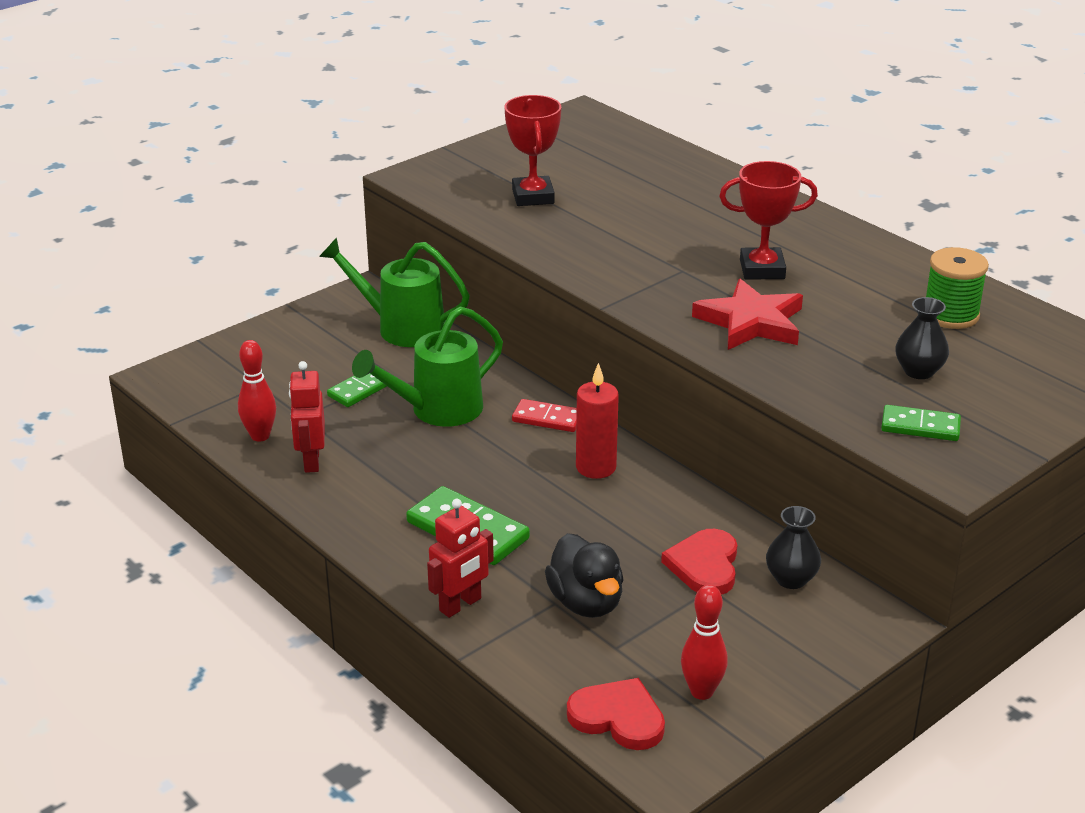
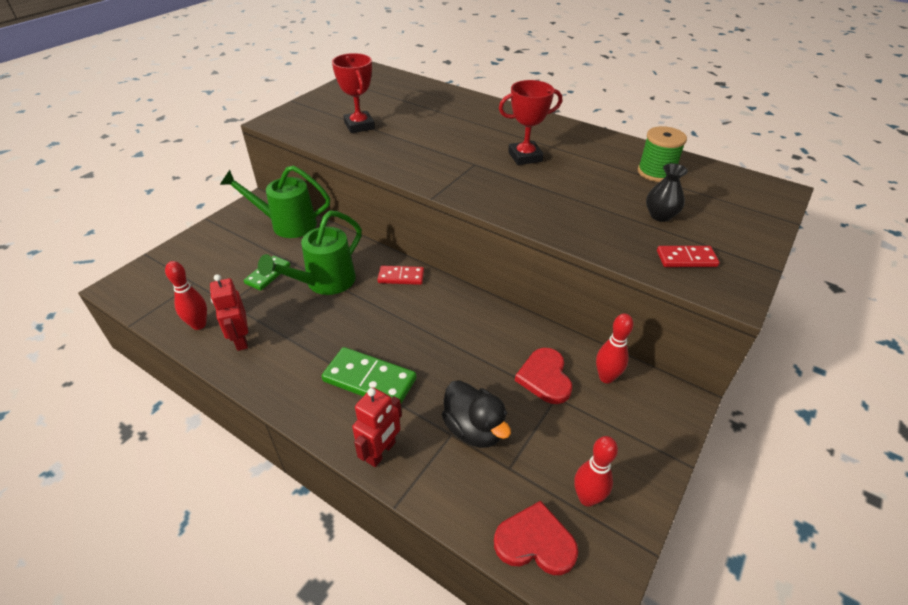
camera: 15 degrees left, 10 degrees up
(596, 467) = (444, 309): red candle -> none
(751, 322) = (535, 195): red star -> none
(791, 579) = (606, 377): black vase -> red bowling pin
(920, 427) = (686, 259): green domino -> red domino

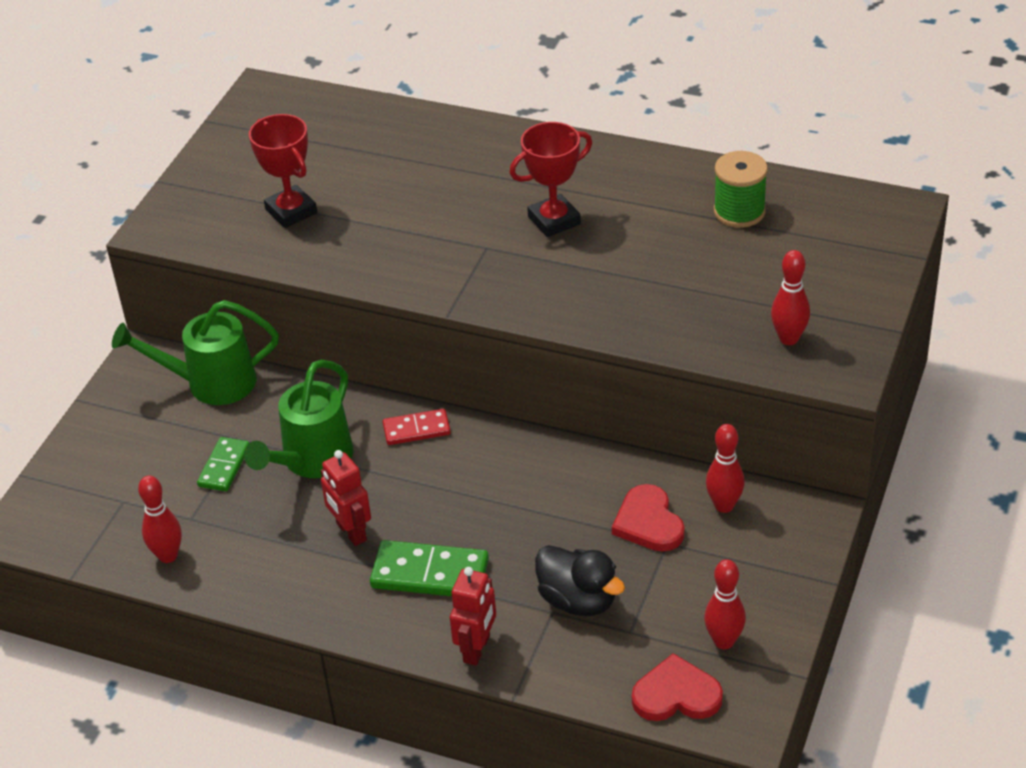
camera: 10 degrees left, 0 degrees up
(241, 340) = (237, 562): red robot -> red robot (351, 532)
(660, 215) = (752, 282): black vase -> none
(686, 259) = (788, 339): red domino -> red bowling pin

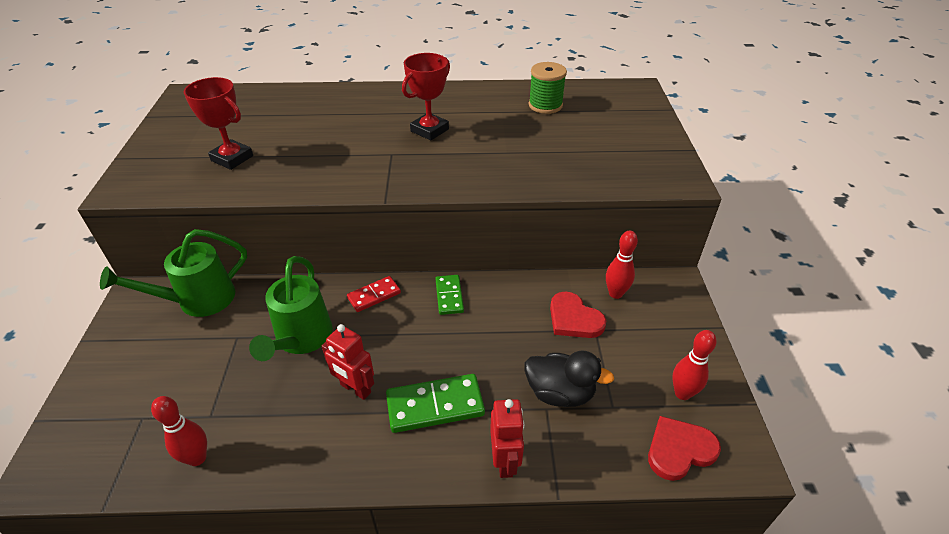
camera: 25 degrees left, 0 degrees up
(224, 466) = (228, 363): green domino -> green domino (449, 296)
(788, 339) = (631, 167): red bowling pin -> none

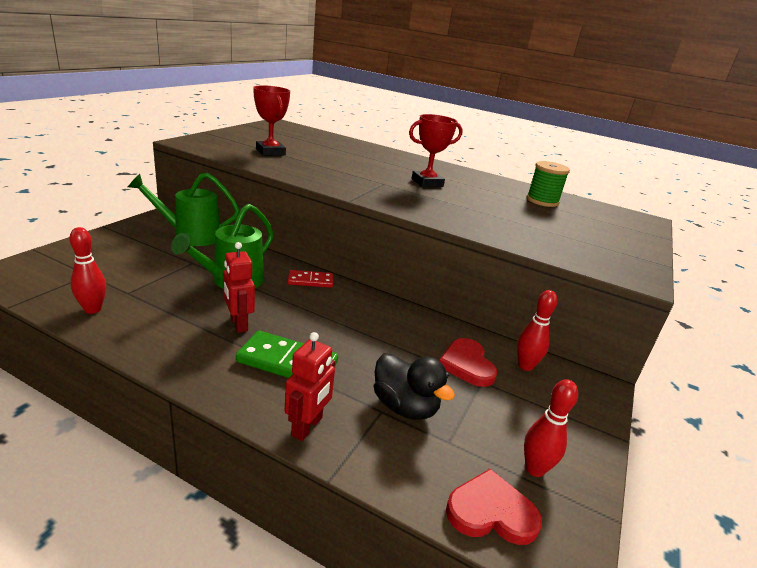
camera: 25 degrees right, 15 degrees down
(449, 296) = (369, 305): green domino -> none

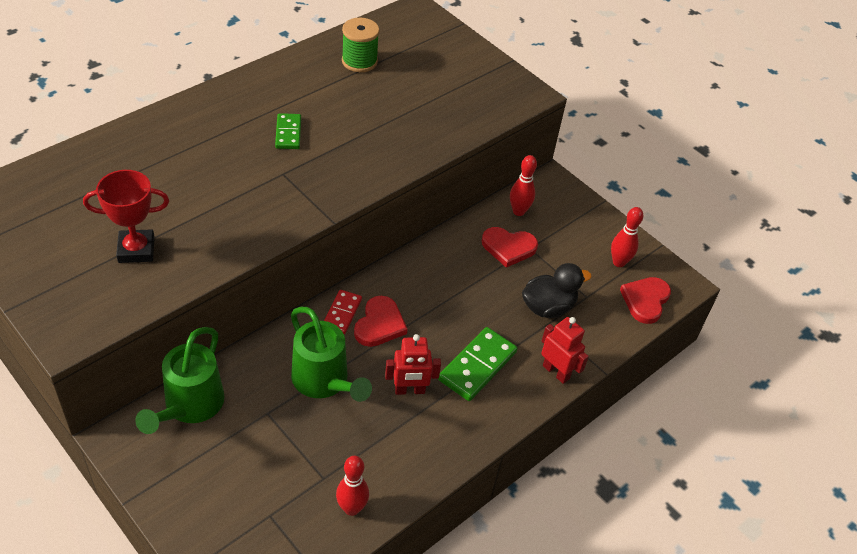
camera: 70 degrees left, 20 degrees up
(309, 299) = (379, 324): none -> red heart
(427, 183) = (288, 133): red trophy -> green domino

